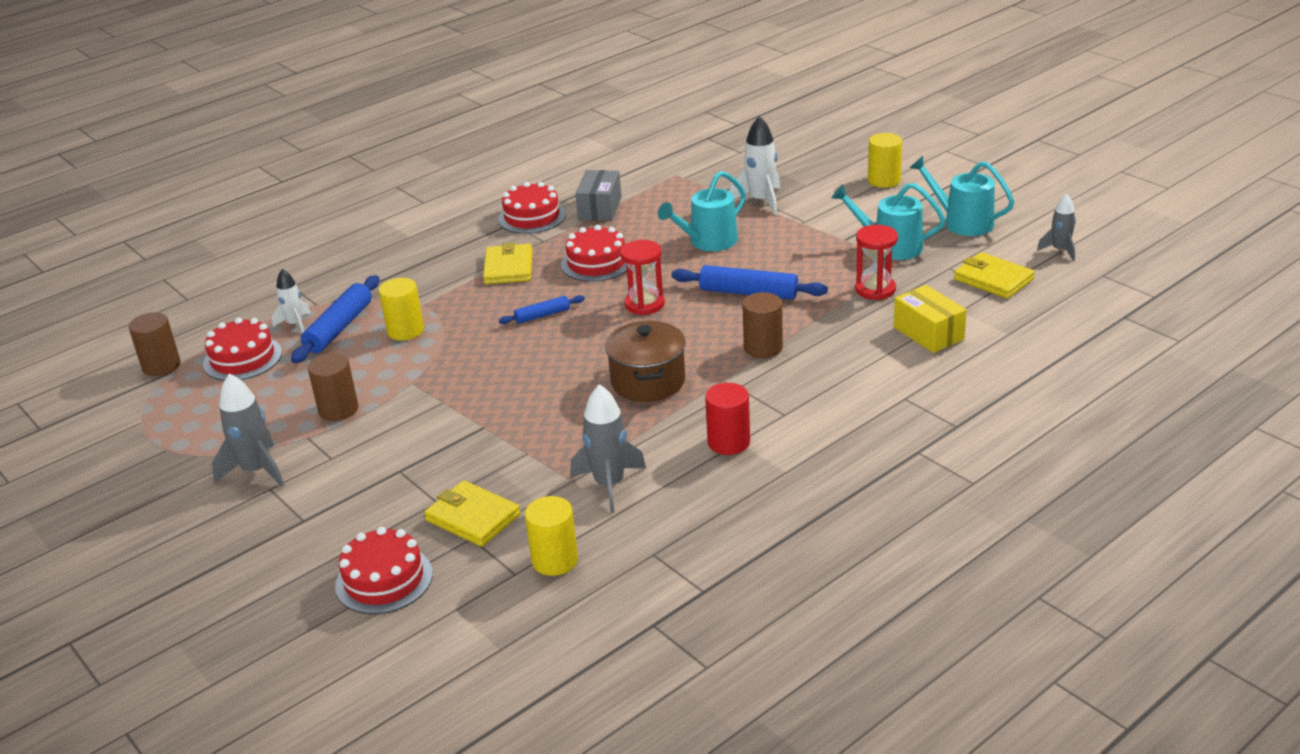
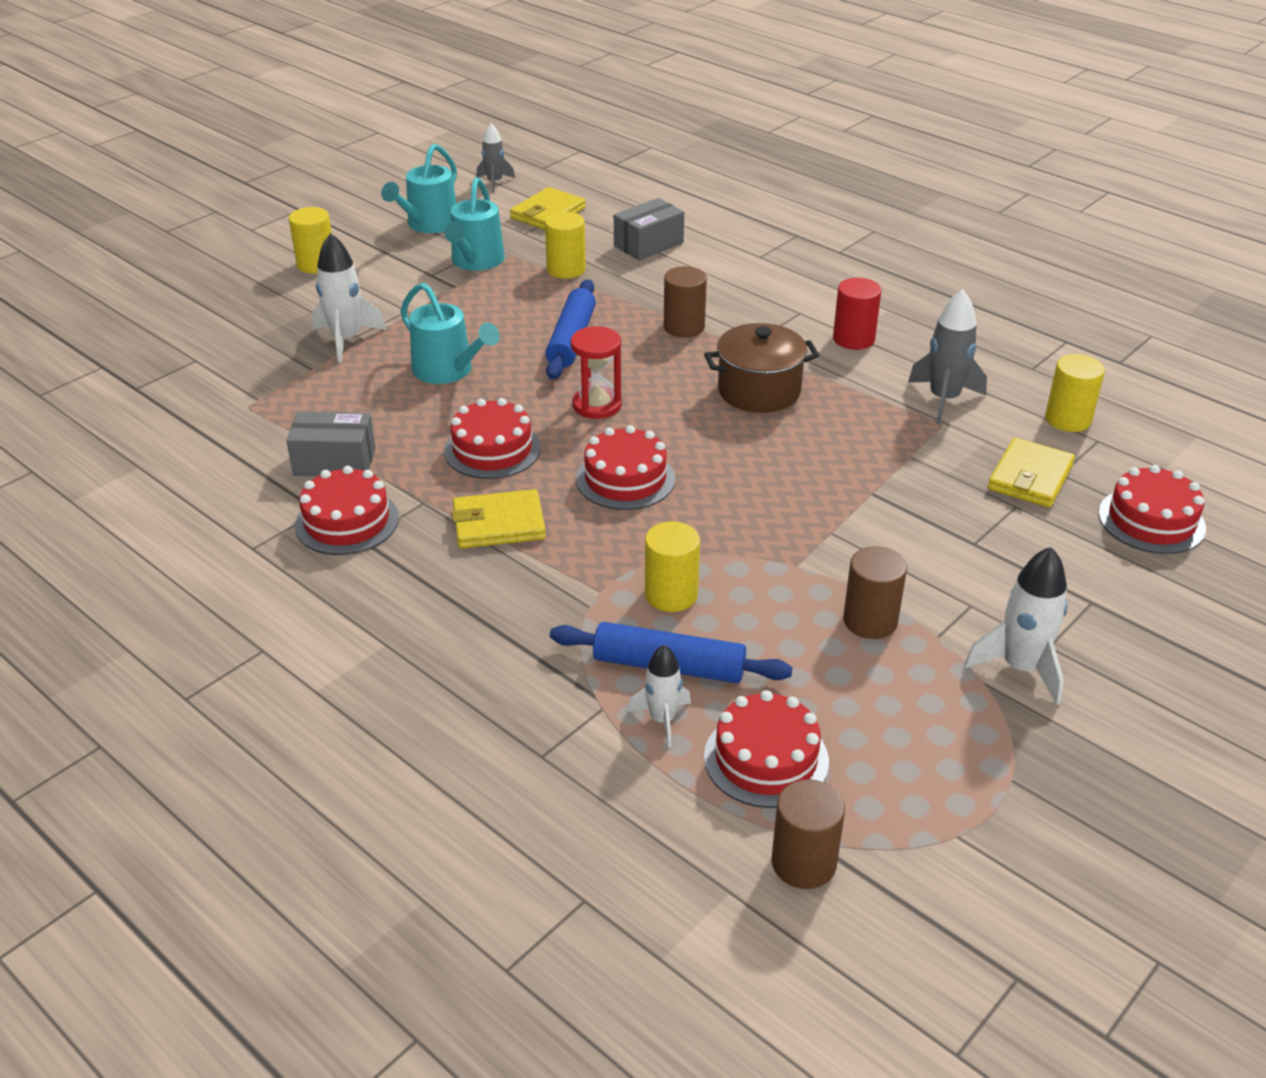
camera: 100 degrees left, 5 degrees up
(256, 470) = (1020, 668): grey rocket -> white rocket
(542, 315) = (625, 479): blue rolling pin -> red cake
(875, 289) = (566, 269): red hourglass -> yellow cylinder
(928, 333) = (648, 244): yellow box -> grey box

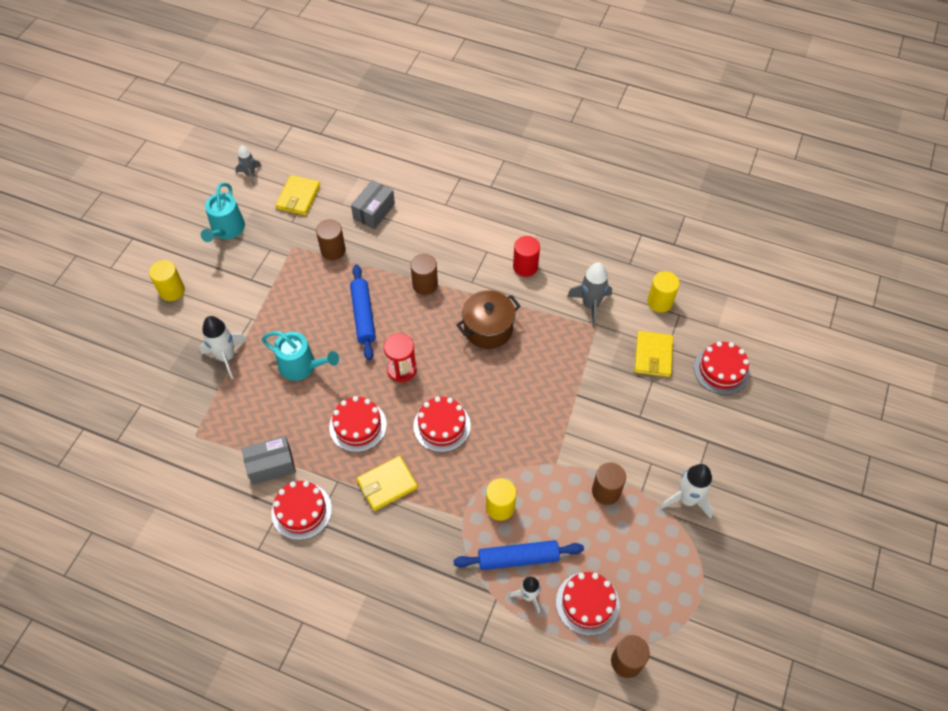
camera: 20 degrees left, 20 degrees up
(476, 261) = (273, 258): turquoise watering can -> none
(566, 269) = (333, 250): yellow cylinder -> brown cylinder

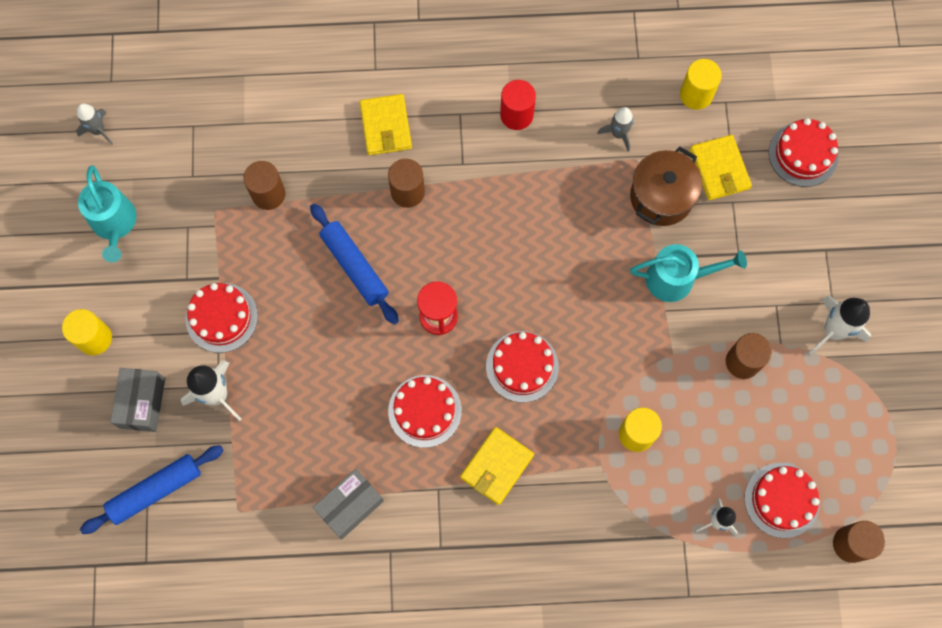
camera: 25 degrees left, 15 degrees up
(298, 197) = (181, 137): yellow wallet -> yellow wallet (386, 126)
(301, 366) = (316, 366): turquoise watering can -> turquoise watering can (676, 278)
(301, 511) = (416, 543): red cake -> red cake (221, 317)
(374, 211) = (290, 117): grey box -> grey box (142, 403)
(488, 329) = (513, 218): brown pot -> brown pot (661, 197)
(518, 558) = (685, 484): blue rolling pin -> blue rolling pin (155, 490)
(590, 305) = (618, 134): grey rocket -> grey rocket, size x0.63

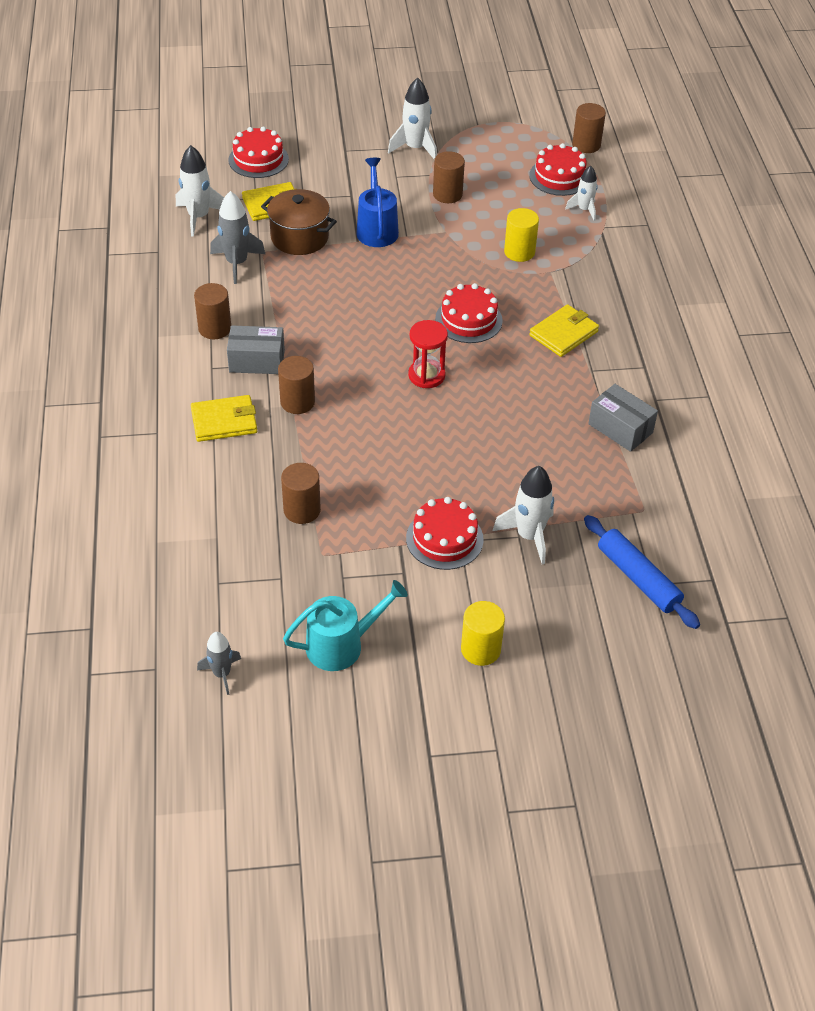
camera: 95 degrees left, 25 degrees down
(142, 403) = (547, 598): grey box -> grey box (257, 361)
(355, 266) = (380, 437): blue rolling pin -> none
(425, 411) = (520, 381): red cake -> none
(497, 466) = (563, 333): yellow wallet -> yellow wallet turned 75 degrees counterclockwise
(516, 115) = (215, 328): red cylinder -> brown cylinder
(618, 134) = (237, 263): grey rocket -> grey rocket, size x1.58
(676, 278) = (376, 229): turquoise watering can -> blue watering can
(696, 95) = (198, 217): yellow cylinder -> white rocket

